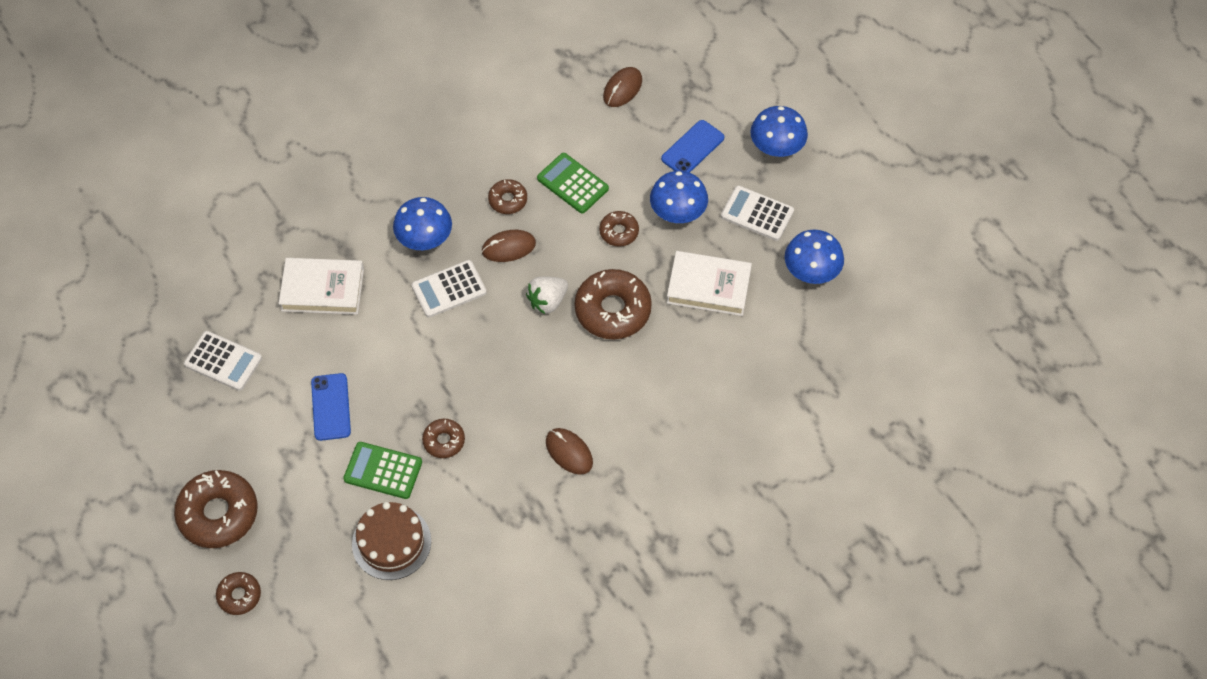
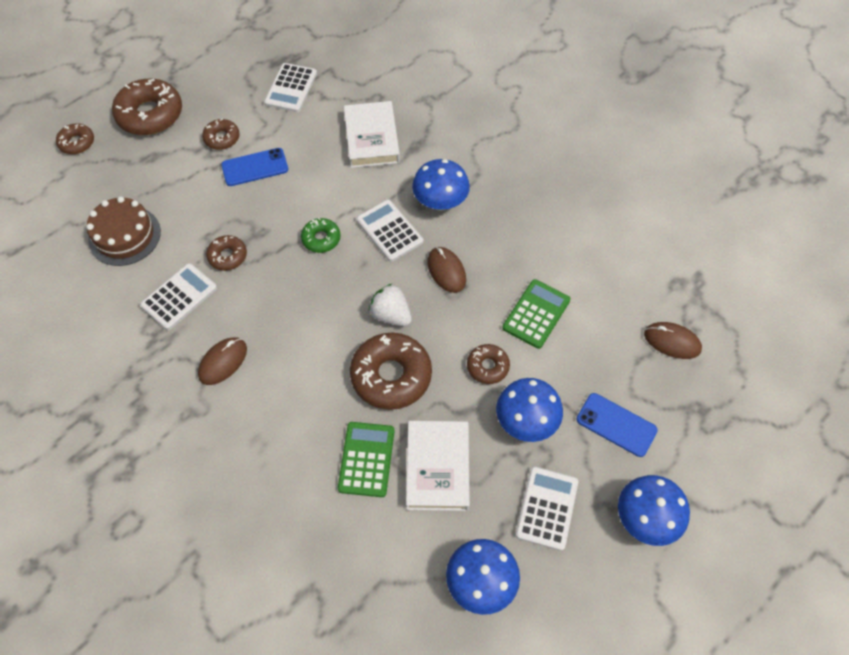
camera: 80 degrees right, 0 degrees up
(383, 471) = (195, 216): green calculator -> green calculator (366, 459)
(443, 352) = (321, 239): none -> green donut
(484, 489) = (179, 297): none -> white calculator
(508, 200) = (501, 261): brown donut -> brown donut (222, 138)

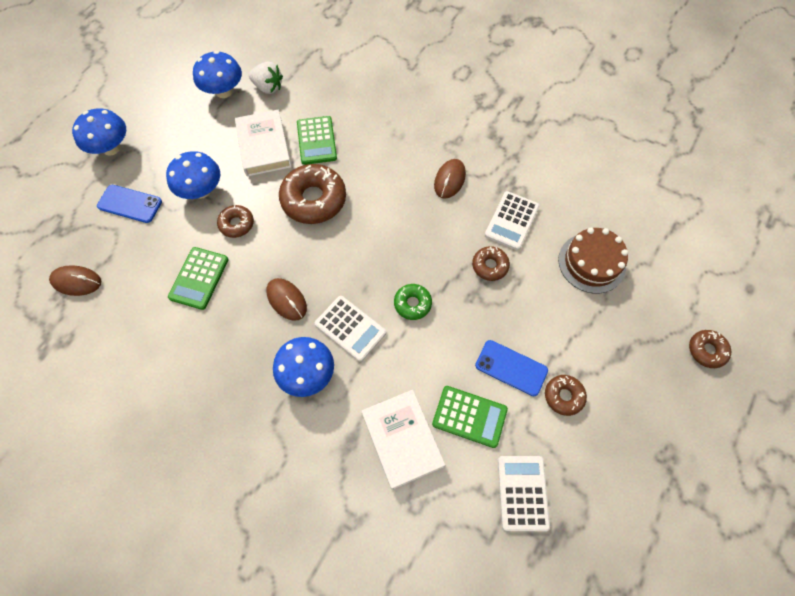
camera: 165 degrees right, 5 degrees up
(150, 114) = (658, 408): brown donut -> none
(255, 167) = (511, 368): blue phone -> blue phone turned 60 degrees clockwise
(308, 142) = (469, 416): none -> green calculator
(391, 315) = (327, 248): white strawberry -> white strawberry (268, 87)
(547, 508) = (182, 139): white calculator -> none

